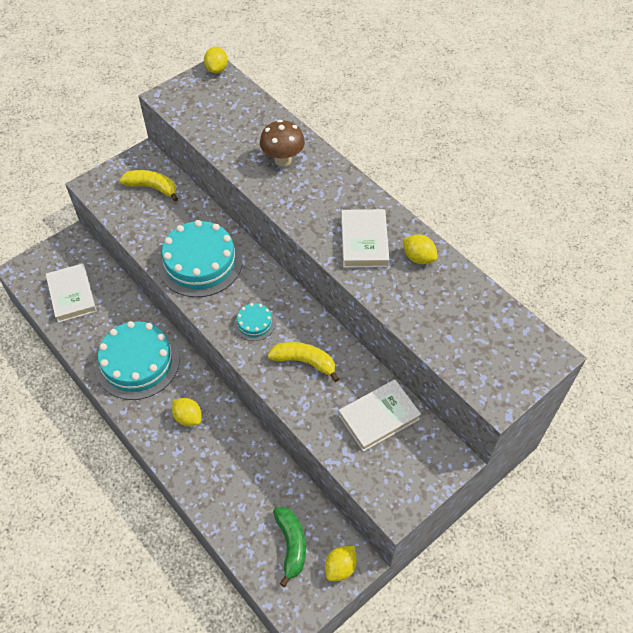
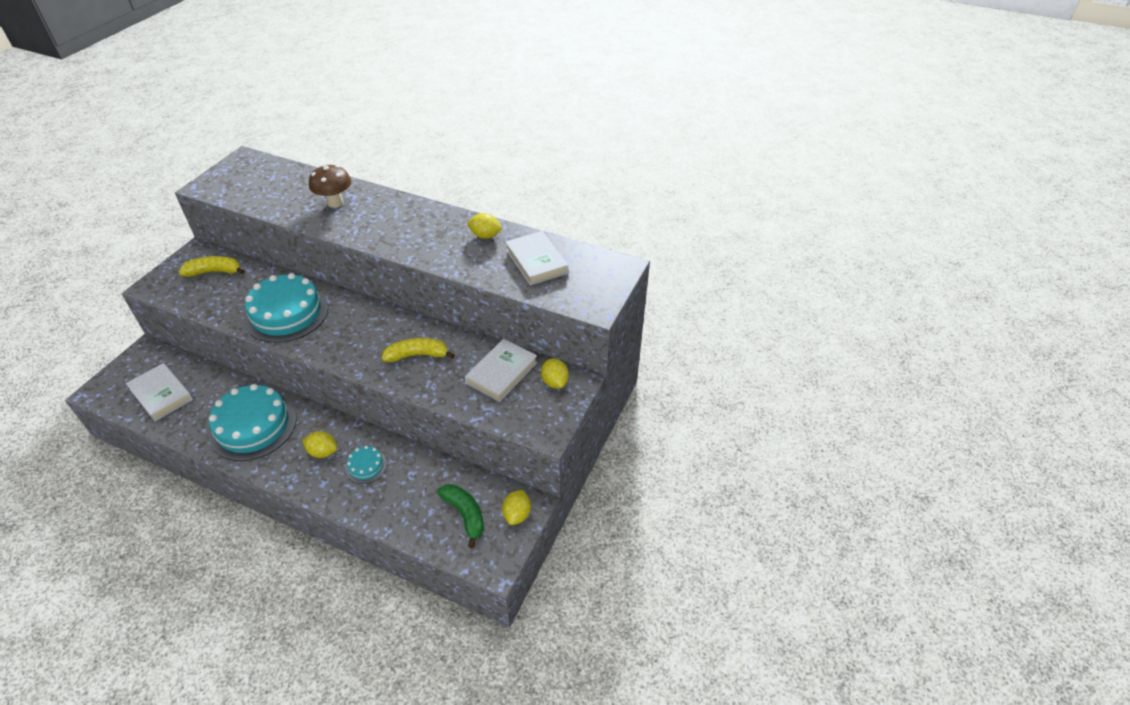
camera: 25 degrees left, 10 degrees down
(217, 69) = (244, 157): yellow lemon -> yellow lemon (555, 382)
(254, 323) = (359, 342): turquoise cake -> turquoise cake (366, 466)
(364, 241) = (434, 238): white book -> white book (536, 261)

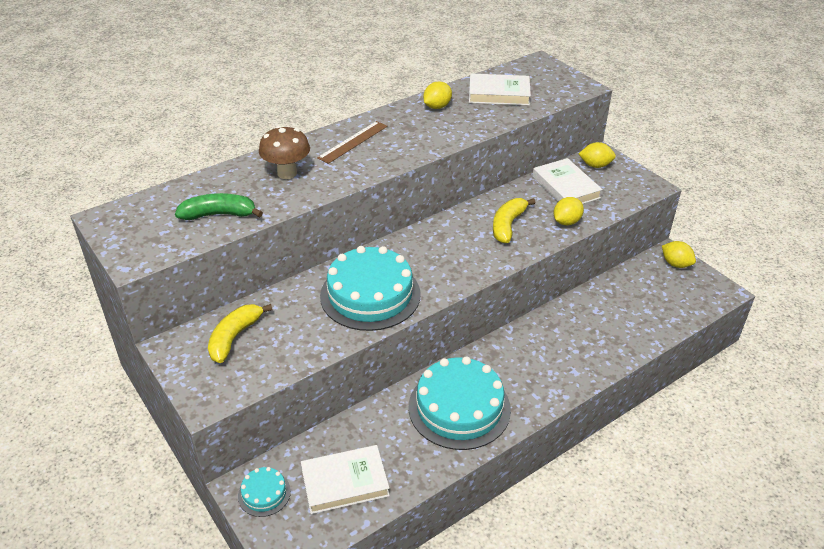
camera: 60 degrees left, 5 degrees down
(323, 452) = (533, 362): yellow lemon -> yellow lemon (566, 222)
(366, 466) = (570, 337): turquoise cake -> turquoise cake (264, 493)
(398, 215) = (353, 142): none -> brown ruler
(465, 515) = (661, 292): green banana -> green banana (219, 214)

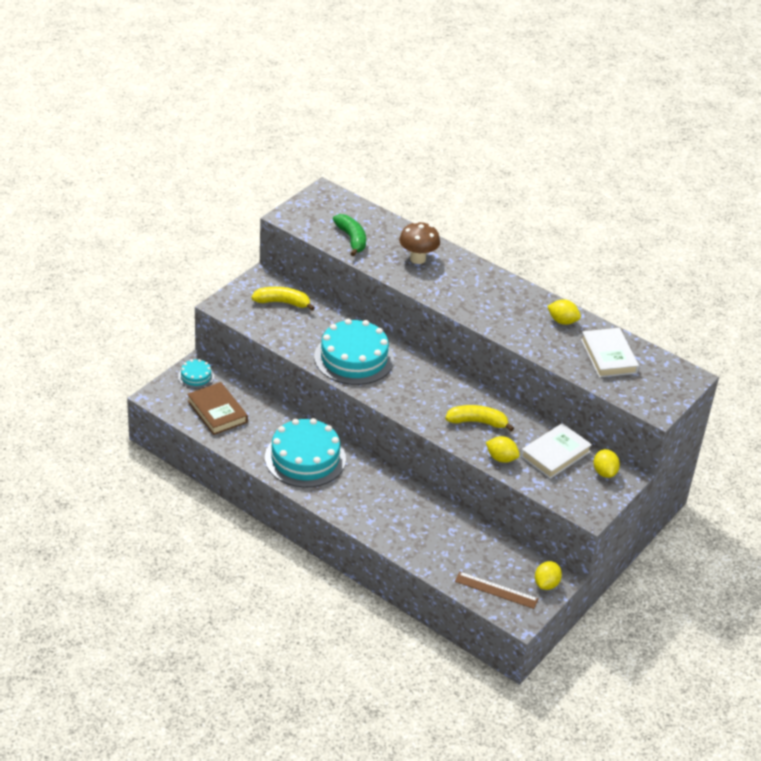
camera: 70 degrees right, 0 degrees up
(345, 482) = (217, 411): white book -> brown book
(353, 142) = (479, 283): brown ruler -> brown ruler (496, 590)

